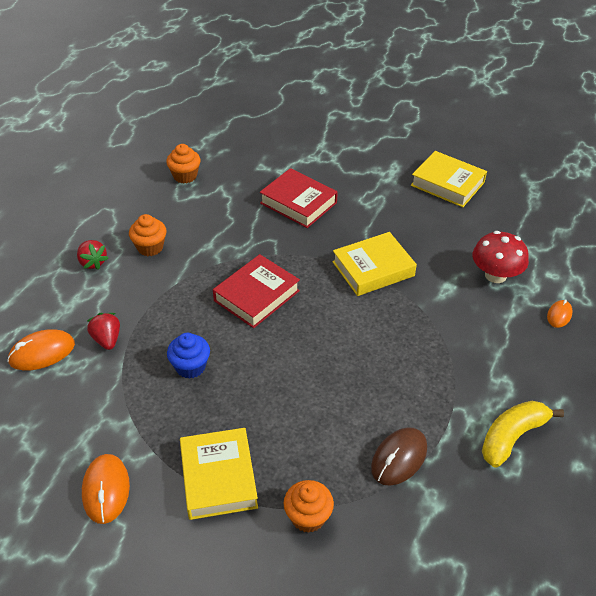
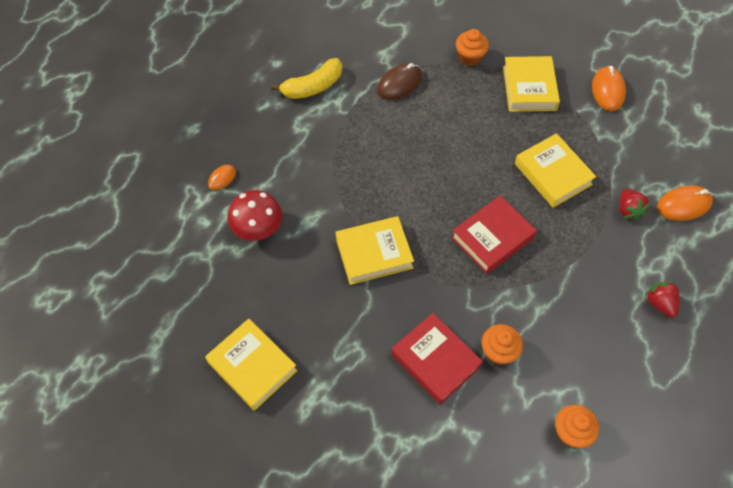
camera: 170 degrees left, 15 degrees up
(150, 247) = (602, 316): orange cupcake -> orange cupcake (498, 352)
(190, 367) = (553, 174): blue cupcake -> yellow book

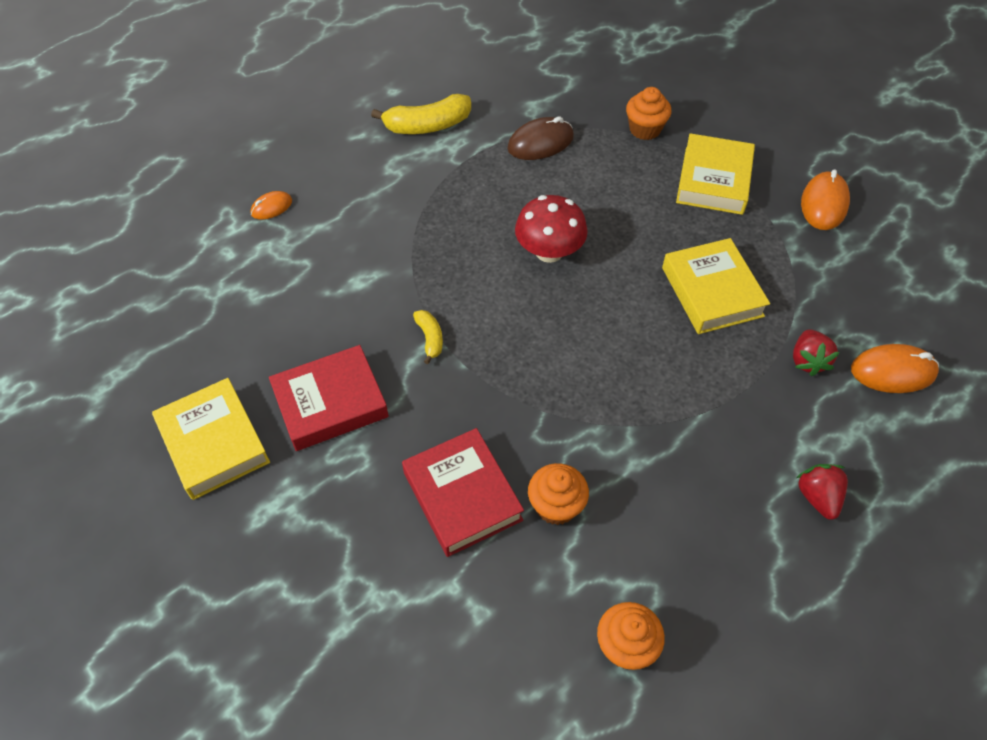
camera: 15 degrees right, 5 degrees down
(258, 228) = (291, 275): red mushroom -> red mushroom (549, 251)
(374, 253) = (430, 338): yellow book -> yellow banana
(492, 238) = (599, 354): red book -> red book (330, 403)

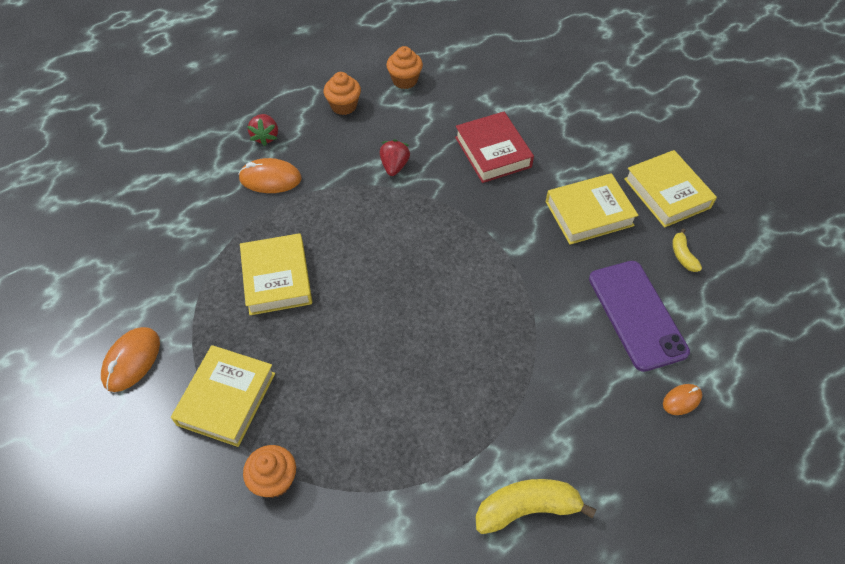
camera: 175 degrees left, 0 degrees up
(297, 281) = (636, 314): none -> purple phone
(330, 403) = (589, 213): red book -> yellow book
(430, 338) = (517, 256): yellow banana -> yellow banana (682, 255)
(540, 143) = (397, 468): brown mouse -> none
(549, 251) = (409, 328): red mushroom -> none
(556, 506) = (433, 143): orange cupcake -> orange cupcake (344, 106)
(808, 361) = (227, 218): red strawberry -> red strawberry (394, 166)
(893, 371) = (168, 206): orange mouse -> orange mouse (270, 179)

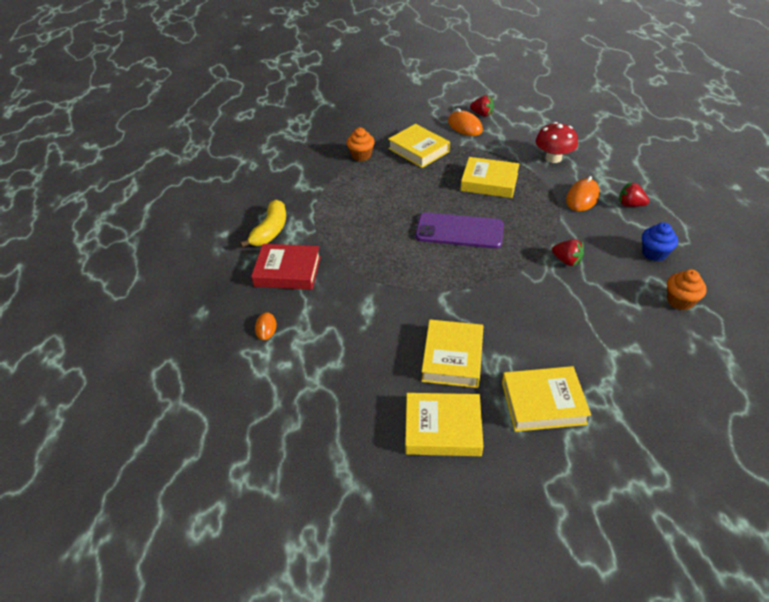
camera: 120 degrees right, 10 degrees down
(84, 350) = (482, 114): none -> red strawberry
(190, 227) = (553, 158): none -> red mushroom
(344, 106) = (654, 253): orange cupcake -> blue cupcake
(493, 152) = (557, 325): red book -> red book (288, 271)
(588, 139) = (543, 403): none -> yellow book
(636, 314) = (342, 338): purple phone -> purple phone (459, 231)
(682, 255) = (371, 399): yellow banana -> none

